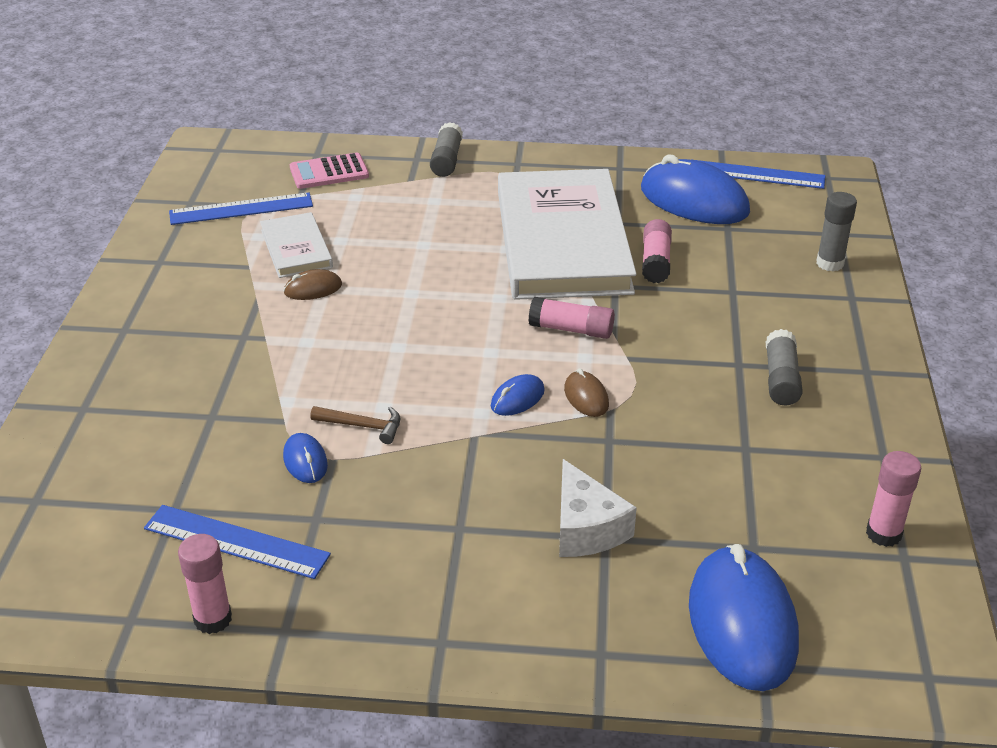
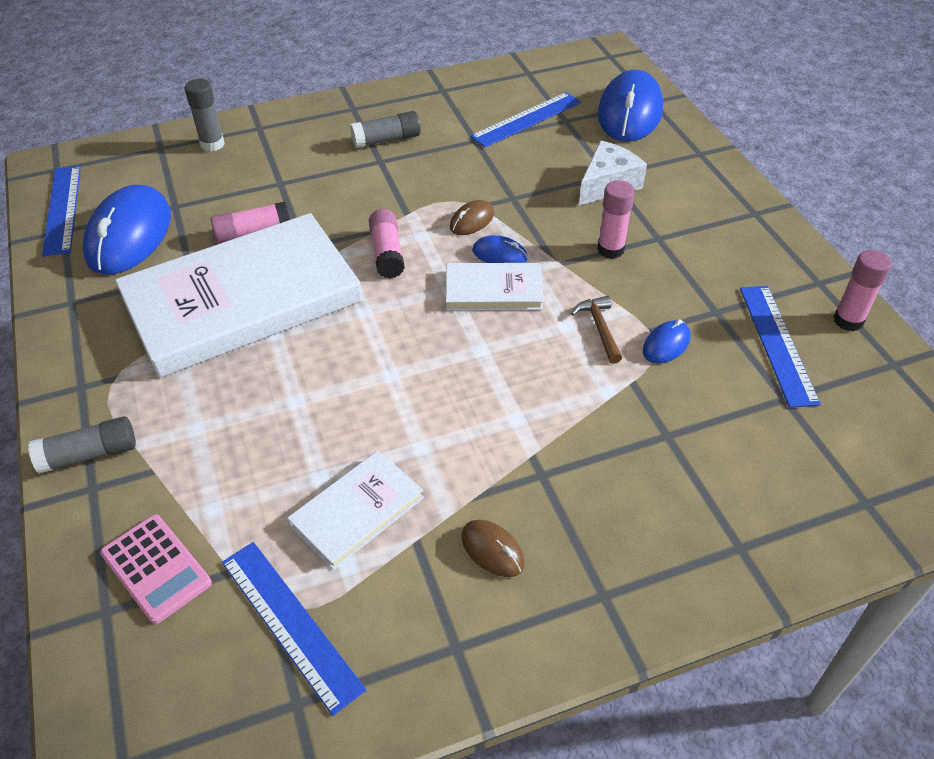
camera: 115 degrees left, 10 degrees up
(313, 289) = (427, 456): brown mouse -> brown mouse (492, 550)
(468, 378) = (494, 290): none -> white book
(742, 623) = (629, 113): blue mouse -> blue mouse turned 45 degrees counterclockwise
(773, 509) = (526, 119): none -> blue ruler
(883, 534) = (515, 81): pink glue stick -> pink glue stick (610, 249)

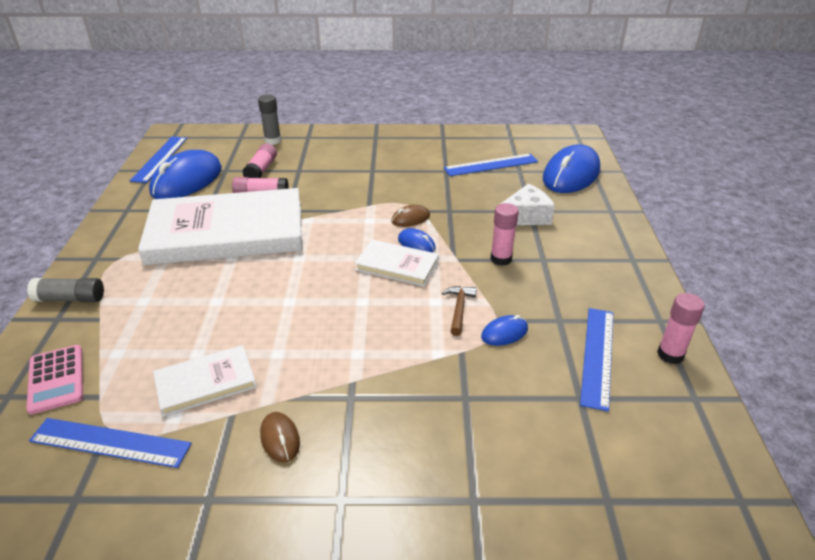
camera: 20 degrees right, 10 degrees down
(290, 624) = (110, 443): blue ruler -> blue ruler turned 60 degrees counterclockwise
(387, 140) = (385, 159): grey glue stick -> none
(387, 253) = (339, 226): pink glue stick -> pink glue stick (261, 170)

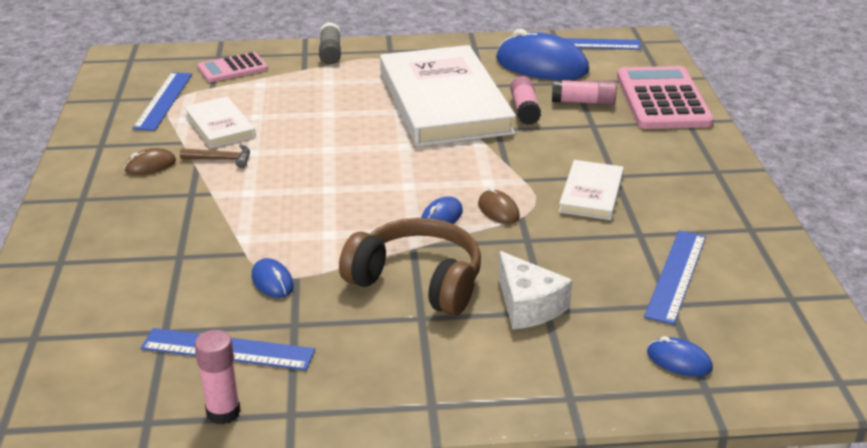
camera: 85 degrees right, 5 degrees down
(273, 141) = (663, 99): grey glue stick -> pink calculator
(397, 265) = (395, 206): white book -> white book (591, 193)
(459, 309) = (315, 250): brown hammer -> brown hammer (221, 159)
(491, 165) = (676, 275): blue ruler -> blue ruler turned 45 degrees clockwise
(501, 259) = (417, 281): pink glue stick -> brown headphones
(571, 175) = (679, 361): blue mouse -> blue mouse, size x0.46

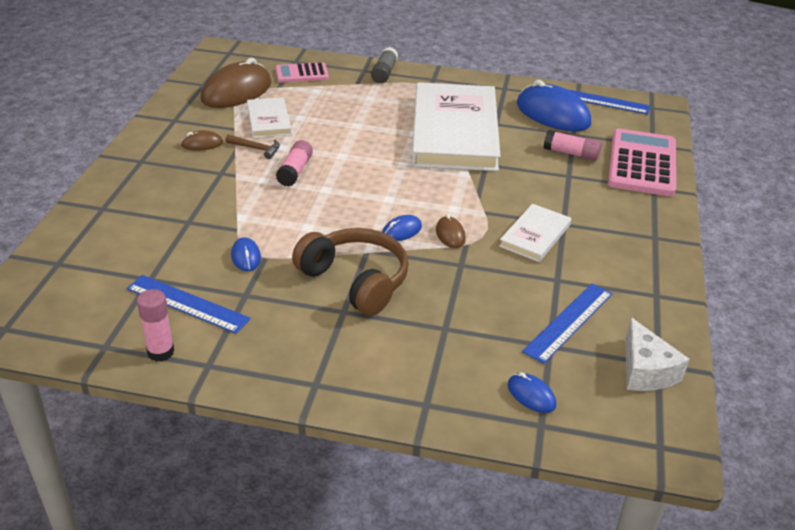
camera: 15 degrees right, 5 degrees up
(163, 100) = (236, 91): blue ruler -> brown mouse
(524, 110) = (517, 151): pink glue stick -> pink glue stick (295, 171)
(528, 305) = (432, 320): white cheese -> white cheese (645, 370)

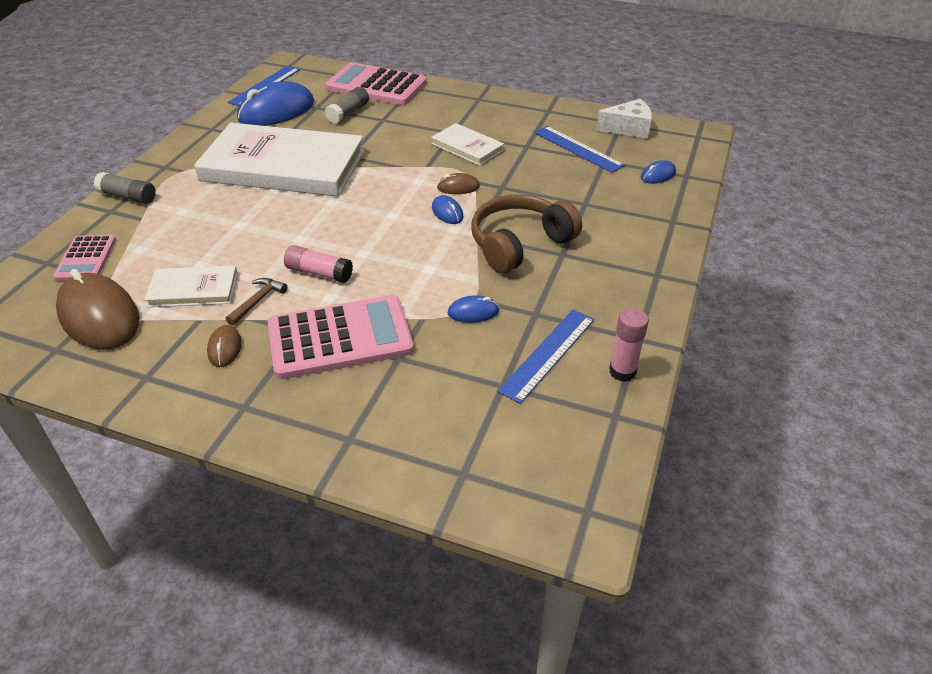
camera: 80 degrees left, 5 degrees up
(212, 191) = (340, 338): none -> pink calculator
(571, 153) = (348, 113): pink glue stick -> grey glue stick

